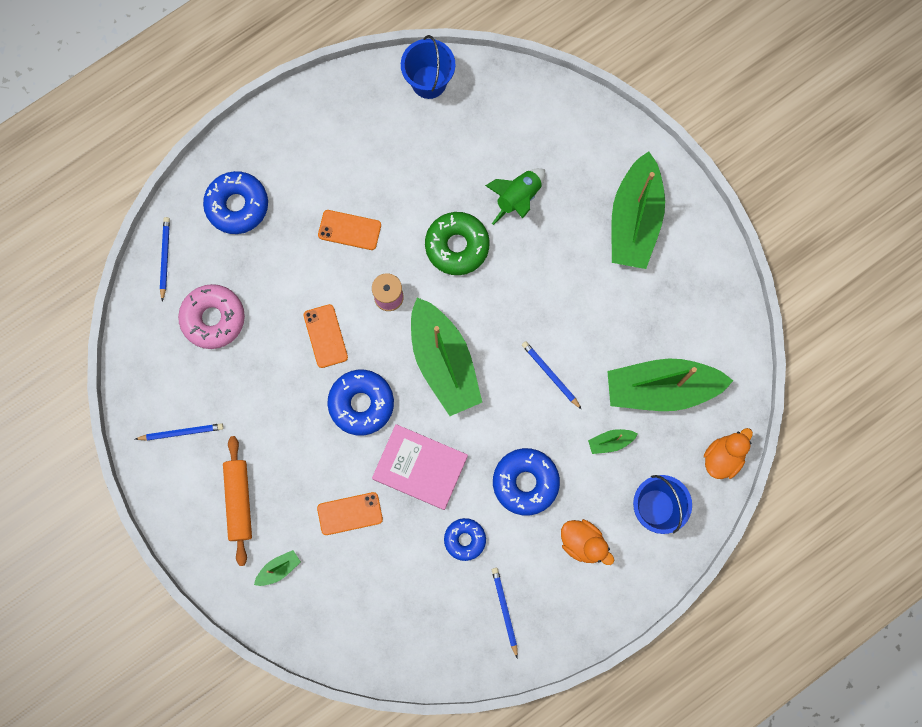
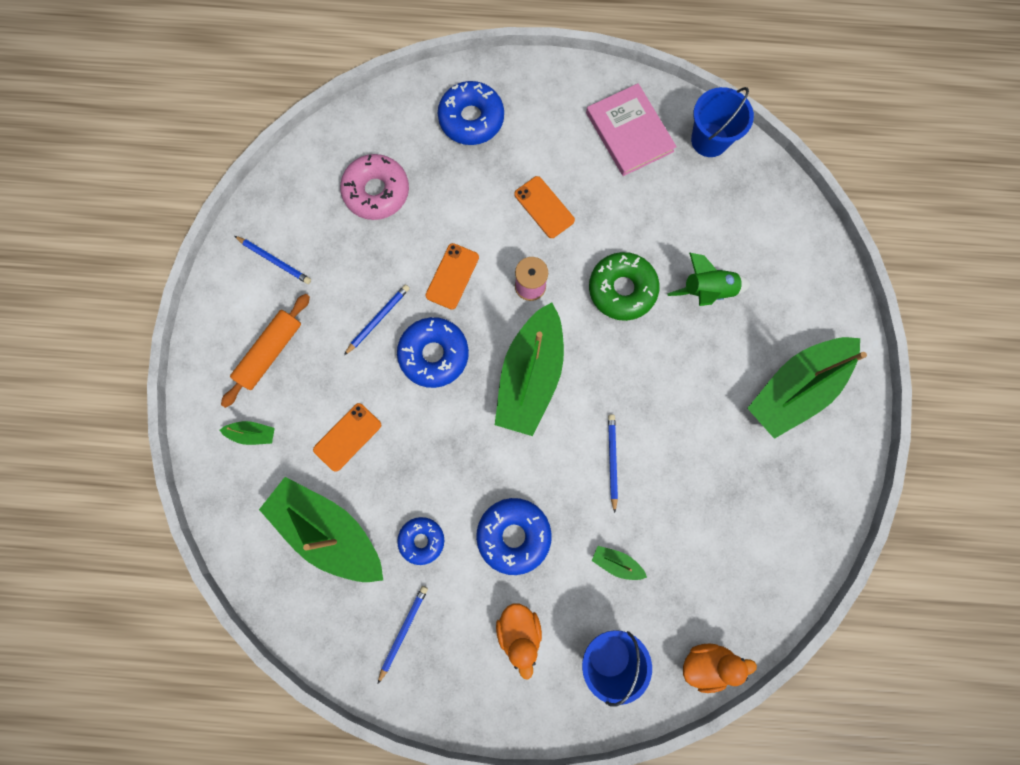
camera: 40 degrees right, 0 degrees up
(165, 258) = (381, 116): blue pencil -> blue pencil (378, 319)
(350, 513) = (347, 437): orange phone -> orange phone turned 75 degrees counterclockwise
(420, 467) = (437, 447): pink book -> pink book (629, 132)
(661, 389) = (700, 554): green boat -> green boat (329, 531)

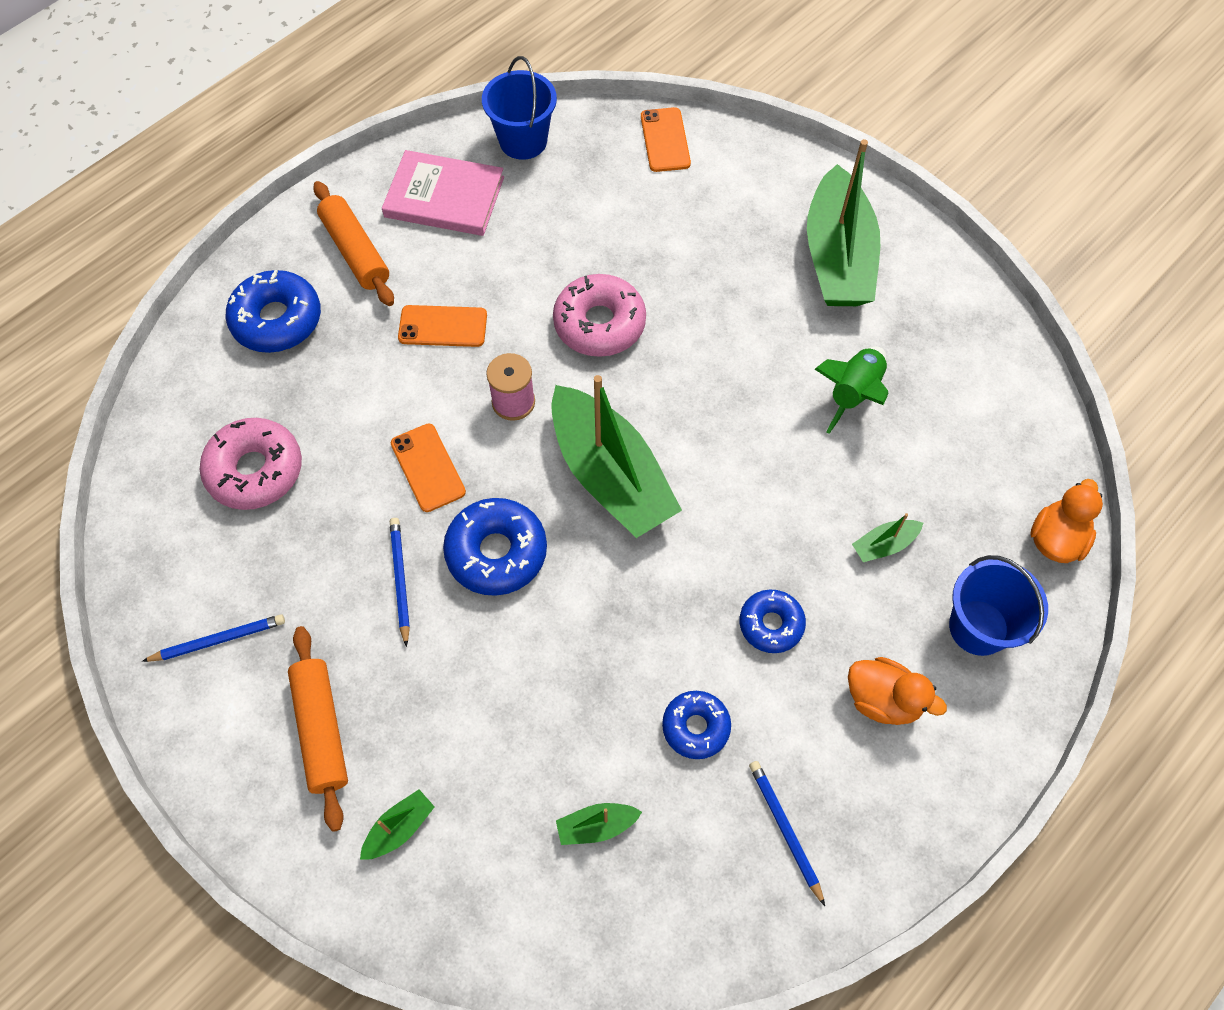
camera: 50 degrees left, 15 degrees down
(329, 531) = (596, 826): green boat -> green boat, size x0.40
(347, 437) = (504, 718): orange phone -> orange phone (665, 140)
(513, 535) = (771, 624): blue donut -> blue donut, size x0.62
(550, 119) = (356, 251): none -> orange rolling pin
(612, 461) = (771, 467): blue pencil -> none
(622, 289) = (599, 324): green donut -> pink donut
(707, 290) = (671, 254): green rocket -> green rocket (853, 393)

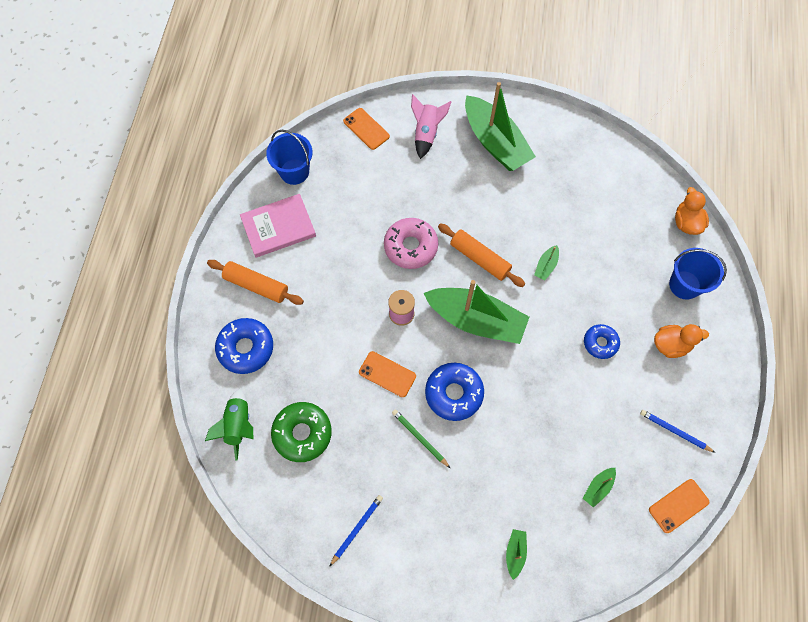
camera: 35 degrees left, 5 degrees up
(255, 470) = (302, 433): pink donut -> green donut
(322, 730) = (442, 535): orange rolling pin -> orange rolling pin (480, 258)
(400, 580) = (420, 438): blue pencil -> green pencil
(443, 326) = (335, 297): orange phone -> orange phone (678, 506)
(695, 727) = (604, 413): blue donut -> none
(745, 191) = (426, 133): none -> pink rocket
(853, 393) = (553, 208): green rocket -> green rocket (238, 425)
(884, 545) = (619, 273): green boat -> green boat (546, 266)

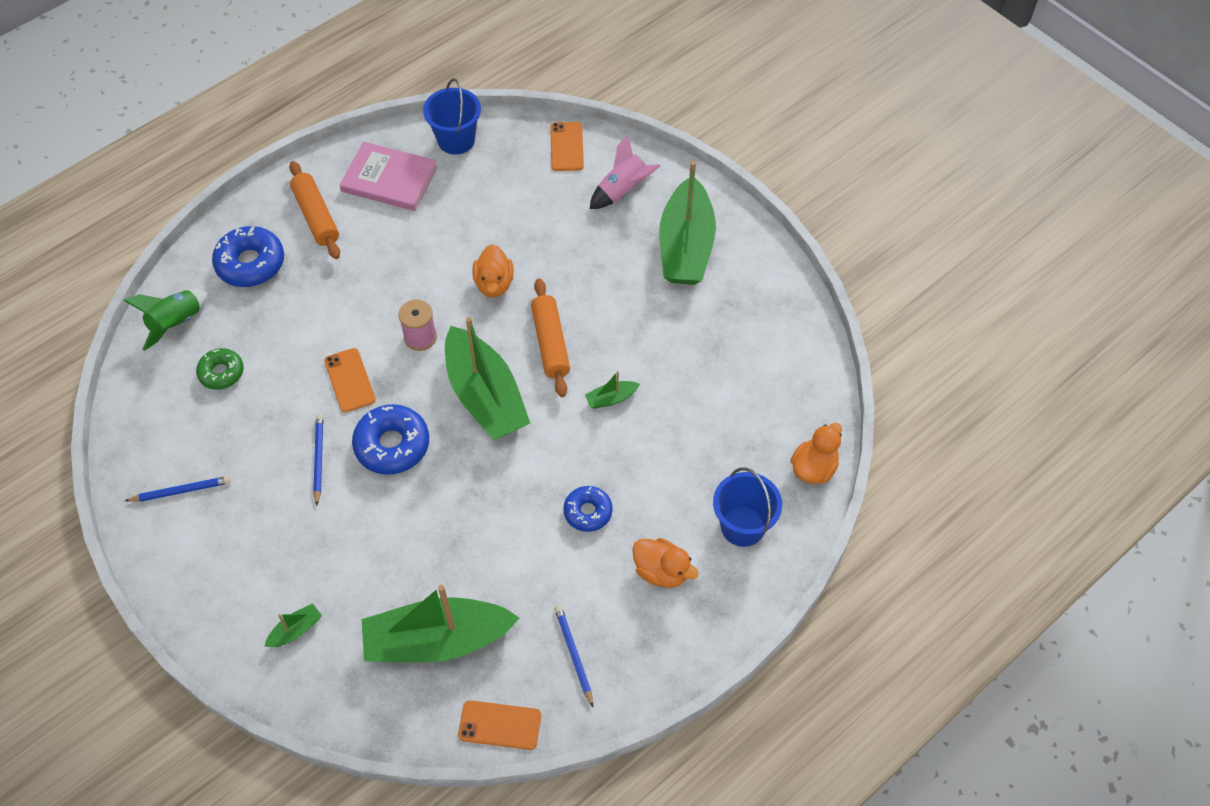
camera: 40 degrees right, 10 degrees down
(302, 433) = (221, 373): green donut -> green donut, size x0.62
(410, 247) = (494, 284): pink donut -> orange duck
(420, 438) = (318, 459): green pencil -> blue pencil
(598, 487) = (437, 640): green boat -> green boat, size x2.49

